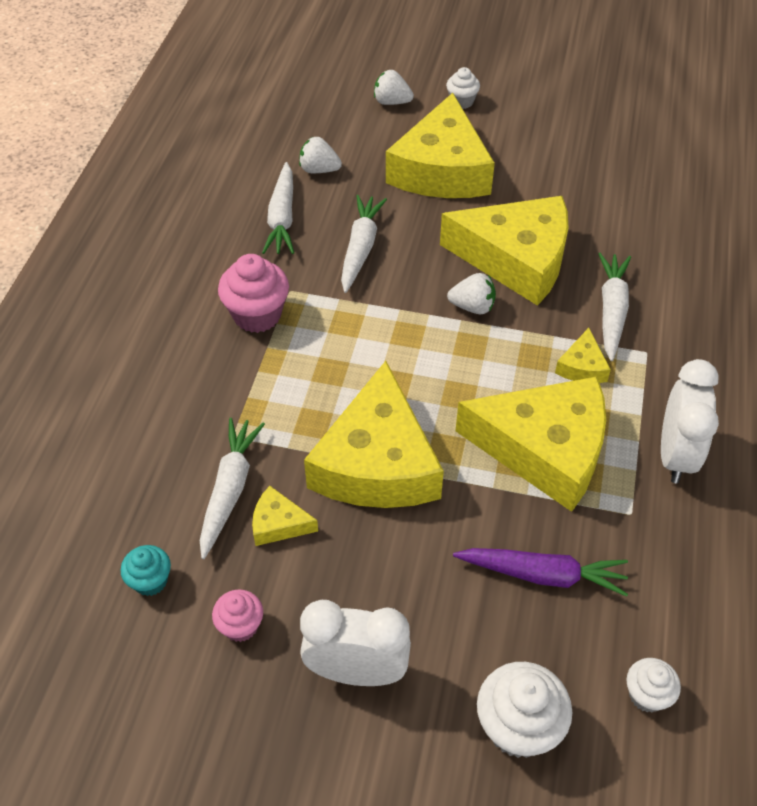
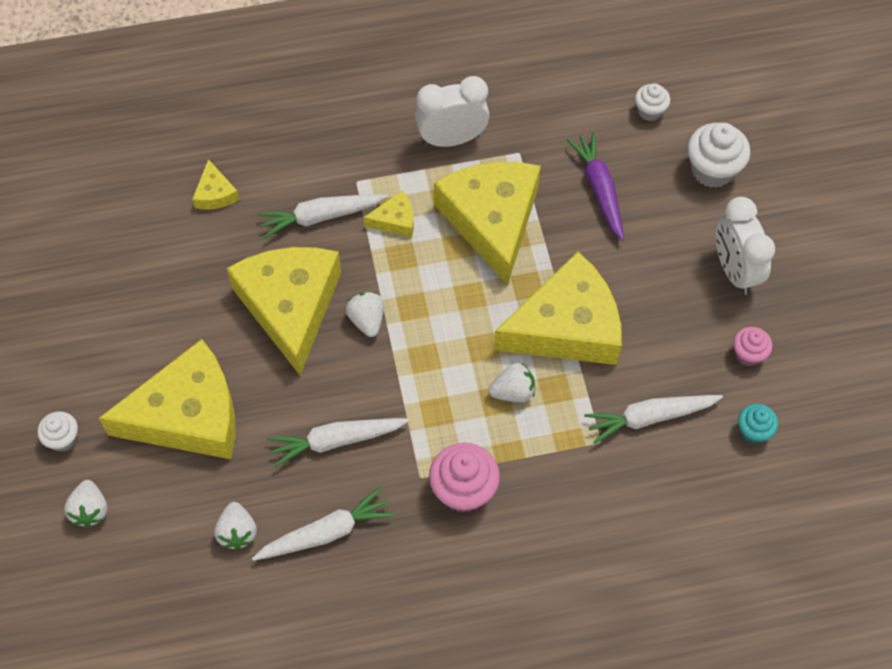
camera: 115 degrees left, 10 degrees up
(278, 524) = (657, 369): yellow cheese -> yellow cheese (215, 193)
(330, 388) = (513, 392): none -> white strawberry

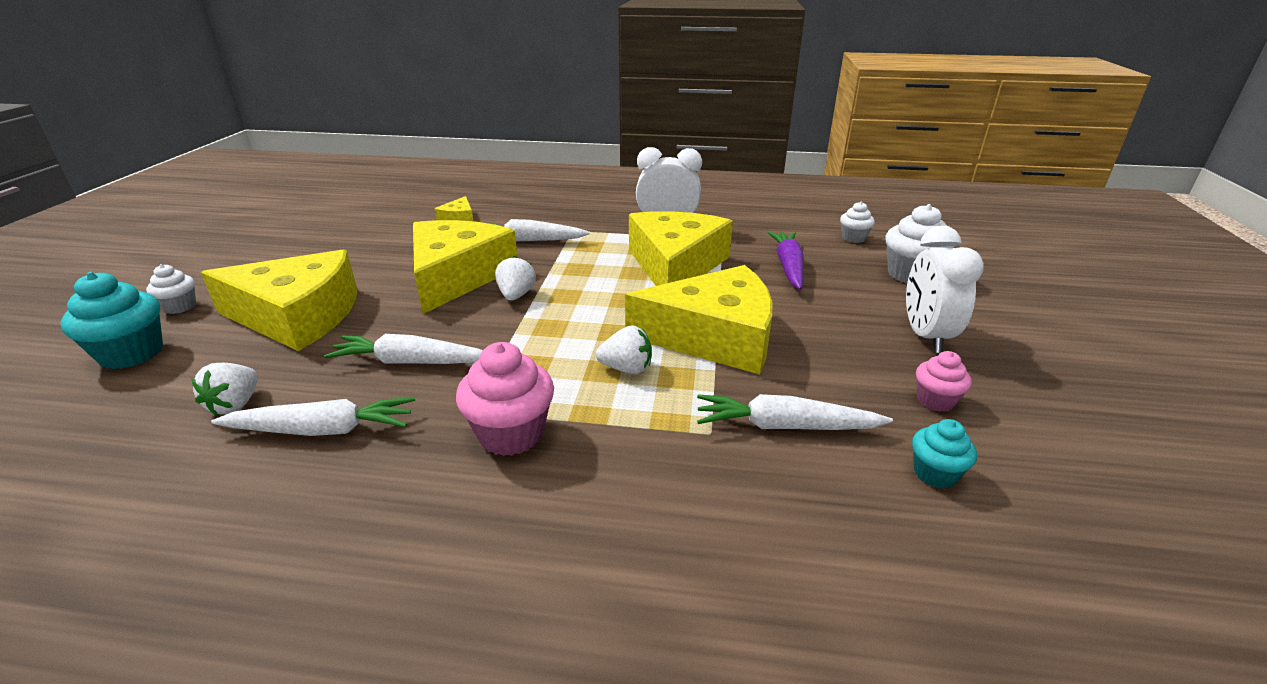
camera: 20 degrees right, 30 degrees down
(90, 510) = (132, 354): white strawberry -> turquoise cupcake
(395, 220) = (588, 251): yellow cheese -> none

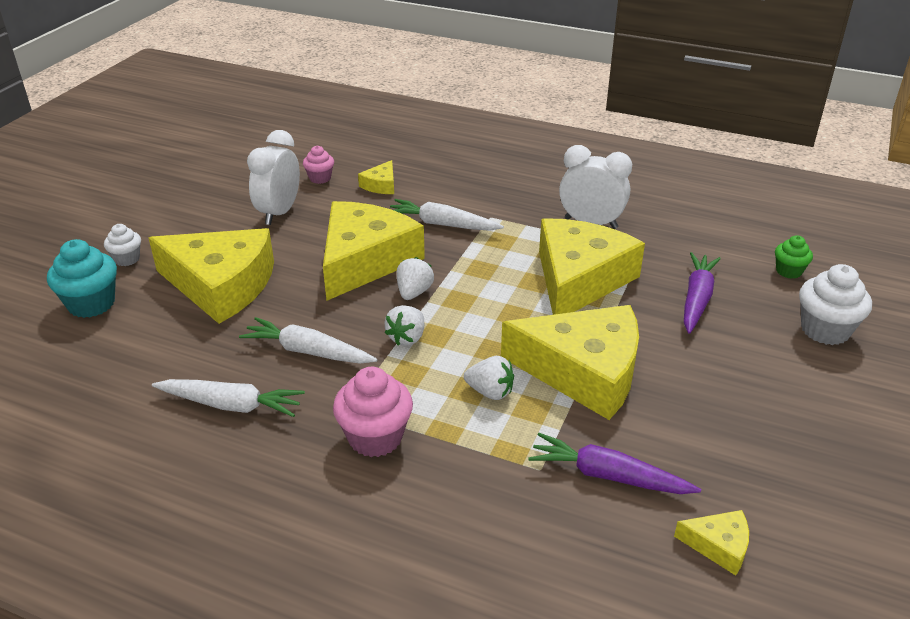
camera: 15 degrees right, 5 degrees up
(235, 404) = (168, 369): white strawberry -> white strawberry (407, 338)
(785, 426) = (608, 476): white carrot -> purple carrot
(853, 238) = (788, 271): white cupcake -> green cupcake
(925, 336) = (795, 407): white clock -> white clock (279, 213)
(935, 401) = (762, 478): pink cupcake -> pink cupcake (320, 178)
(935, 473) = (718, 546): turquoise cupcake -> yellow cheese

